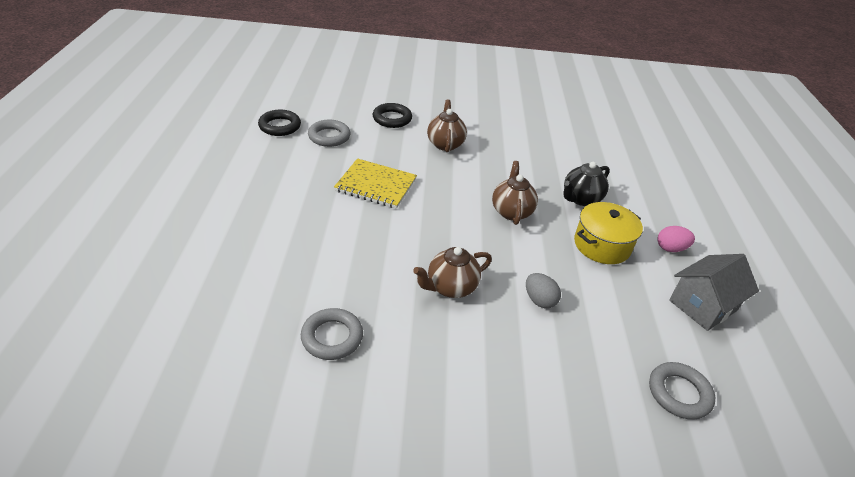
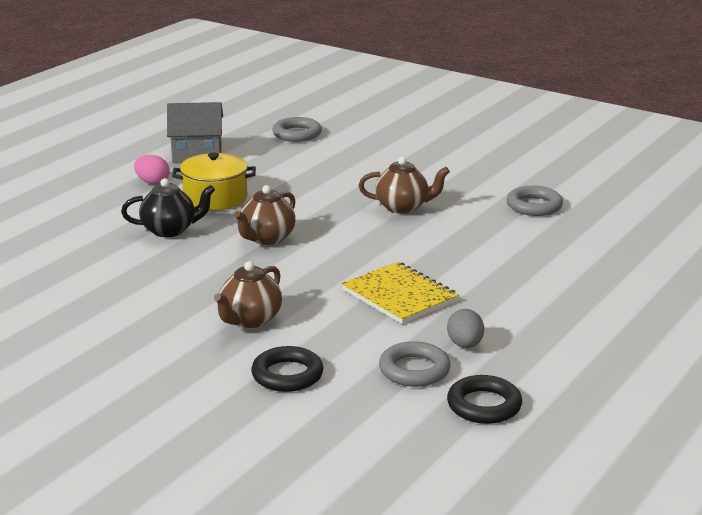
camera: 145 degrees left, 15 degrees down
(539, 300) = (332, 185): grey egg -> grey egg (465, 345)

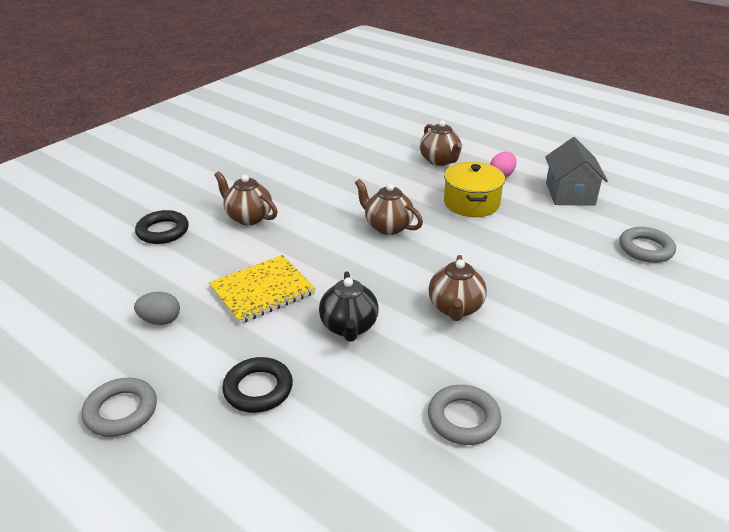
camera: 95 degrees right, 10 degrees up
(110, 213) = (440, 160): none -> brown teapot
(170, 230) = (407, 184): black teapot -> black teapot (349, 327)
(414, 370) = (136, 289): grey ring -> grey ring (121, 411)
(484, 405) = (63, 320): black ring -> black ring (258, 389)

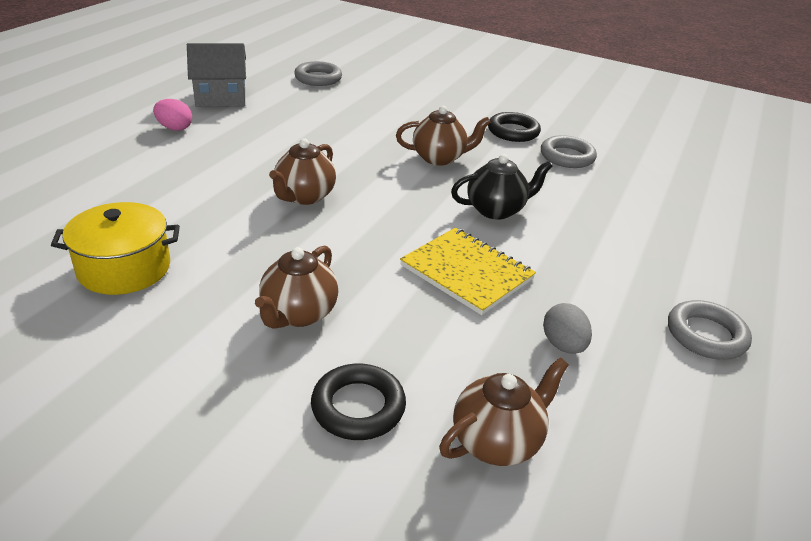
camera: 105 degrees left, 0 degrees up
(258, 389) = (610, 252): black ring -> black ring (513, 131)
(440, 160) = (127, 165): brown teapot -> brown teapot (497, 441)
(471, 203) = (243, 147): yellow pot -> yellow pot (124, 268)

